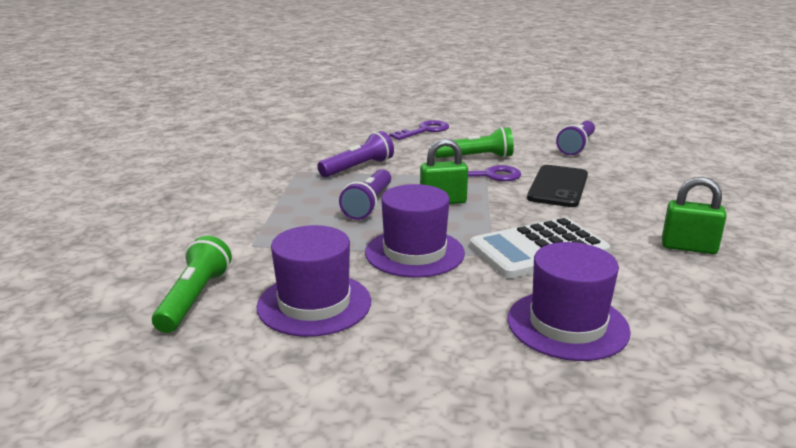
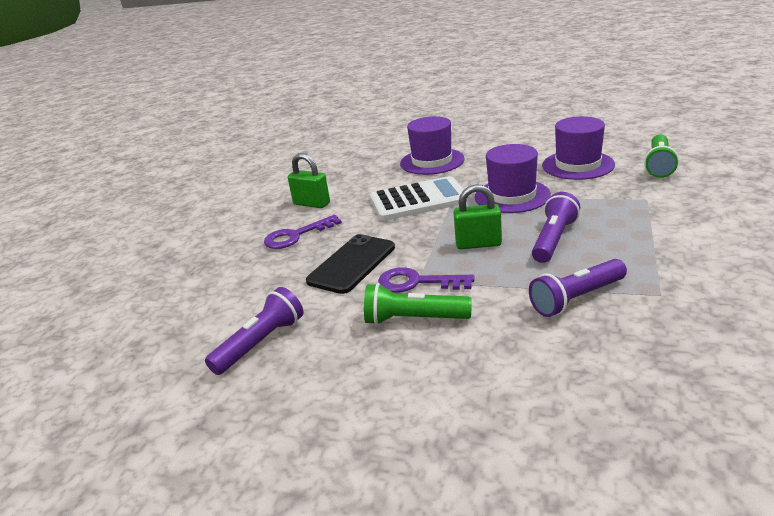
camera: 165 degrees left, 5 degrees up
(424, 130) = (471, 407): purple key -> purple key (296, 236)

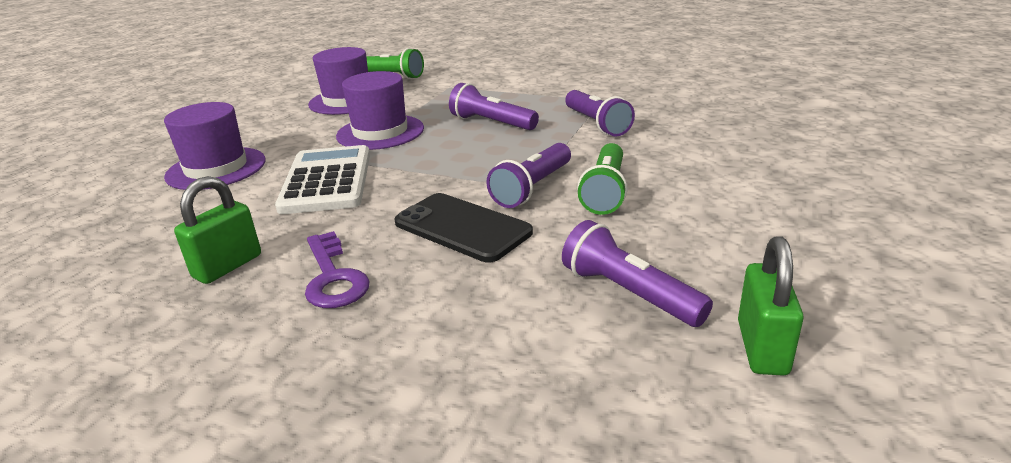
camera: 85 degrees left, 0 degrees up
(417, 282) = (532, 188): purple key -> purple flashlight
(478, 244) = (472, 154): green padlock -> green padlock (762, 348)

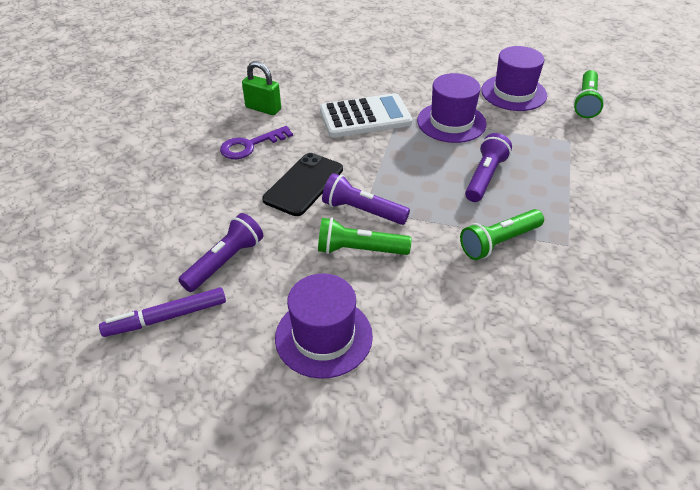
camera: 80 degrees right, 15 degrees up
(216, 168) = (378, 70): purple hat -> purple hat (323, 336)
(596, 124) = (499, 242): purple flashlight -> green flashlight
(762, 348) = (166, 317): green padlock -> purple marker

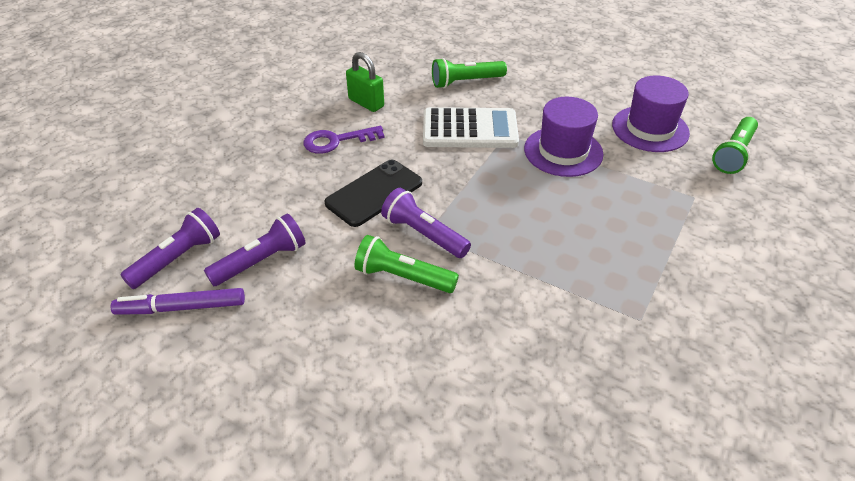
camera: 15 degrees right, 0 degrees up
(323, 336) = (327, 364): purple hat -> none
(485, 177) = (575, 221): purple flashlight -> purple flashlight (177, 258)
(499, 242) = (560, 300): green flashlight -> green flashlight (466, 82)

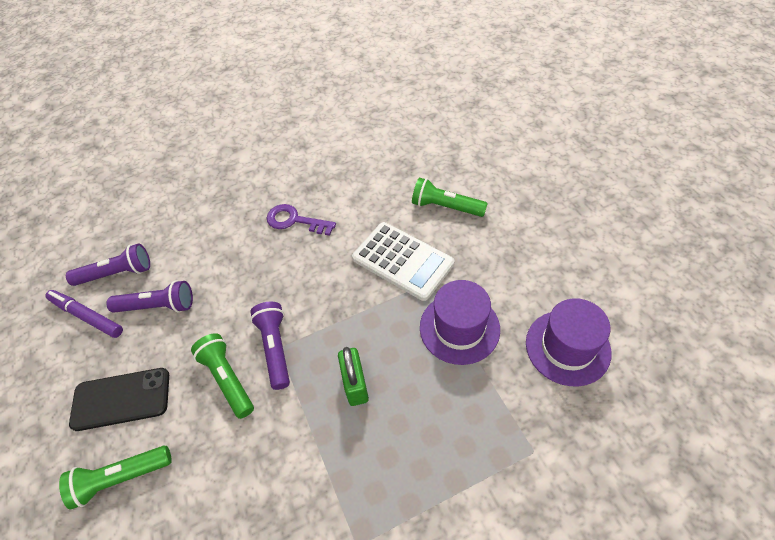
camera: 40 degrees right, 10 degrees up
(366, 103) = (348, 192): green padlock -> green padlock (355, 384)
(374, 193) = (276, 287): black phone -> black phone (121, 399)
(733, 154) = (627, 426): green flashlight -> green flashlight (121, 478)

